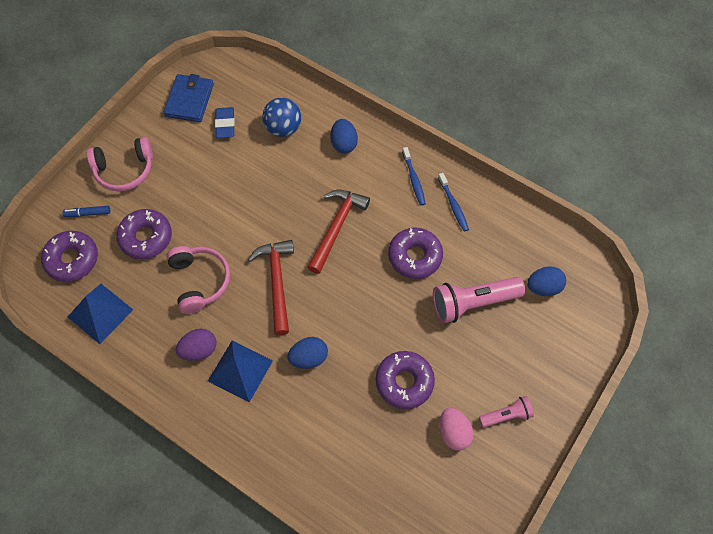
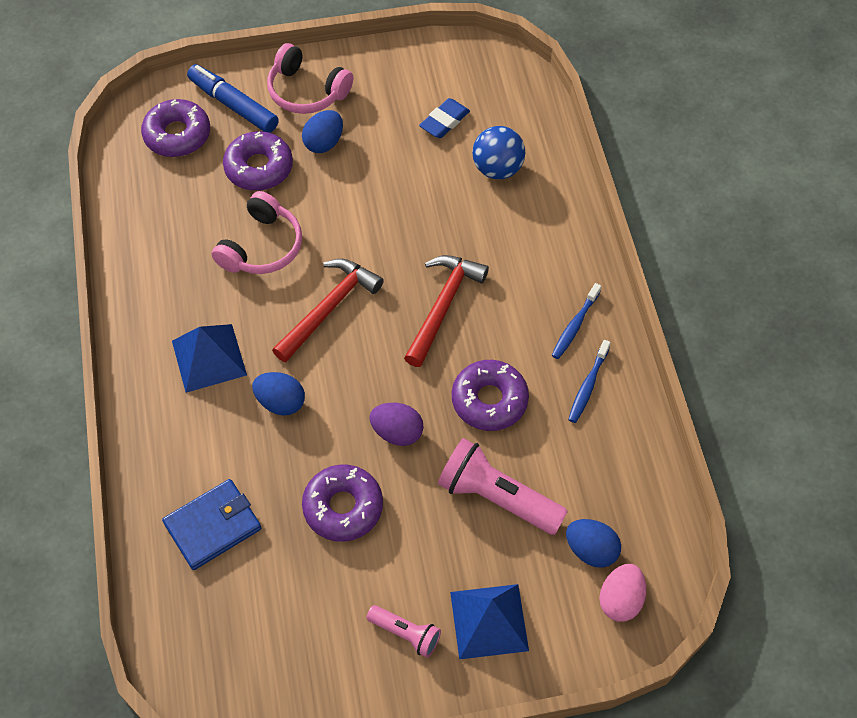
camera: 45 degrees right, 5 degrees down
(88, 213) = (233, 105): blue marker -> blue marker, size x1.92
(100, 313) = (150, 201): blue pyramid -> blue pyramid (489, 621)
(189, 100) = (436, 72): blue wallet -> blue wallet (213, 526)
(199, 350) = (195, 307): purple egg -> purple egg (397, 432)
(337, 227) = (443, 306): red hammer -> red hammer turned 45 degrees counterclockwise
(344, 143) = (541, 232): blue egg -> blue egg (324, 143)
(454, 432) = (336, 598): pink egg -> pink egg (620, 600)

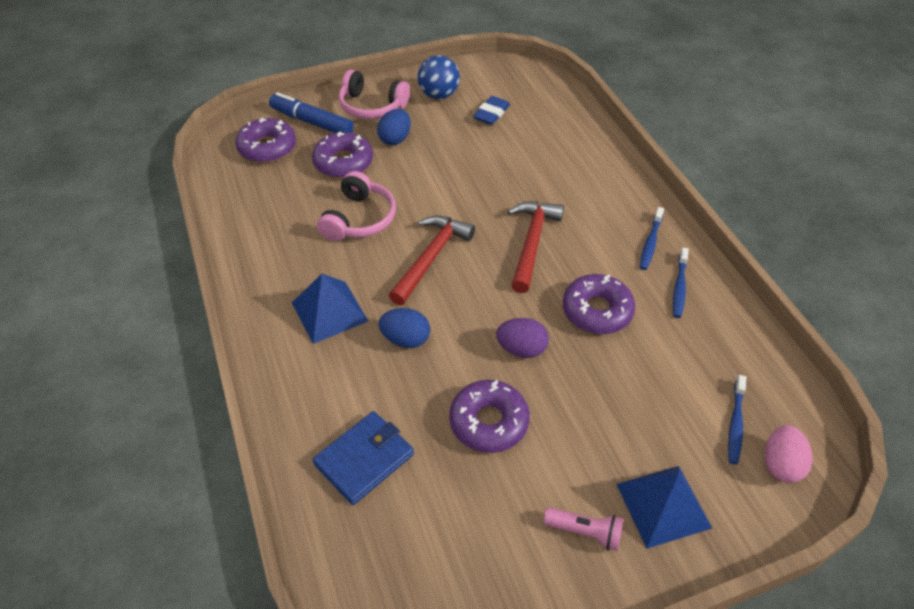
camera: 10 degrees left, 10 degrees down
(497, 169) = (545, 140): blue ball -> blue ball (439, 95)
(497, 497) = (631, 390): pink flashlight -> none
(591, 550) = (735, 424): blue egg -> blue toothbrush

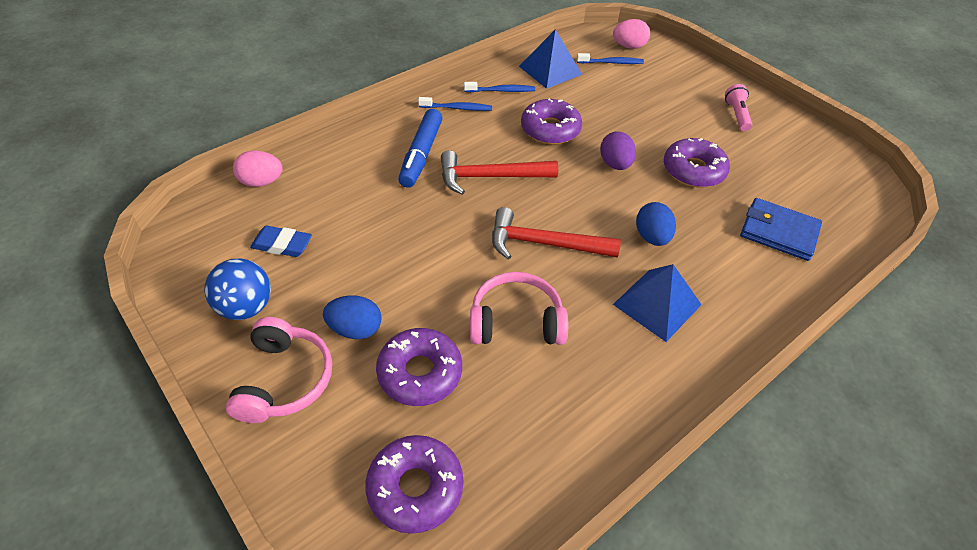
camera: 110 degrees left, 0 degrees up
(312, 122) = (338, 448): blue marker -> blue marker (421, 155)
(567, 108) = (262, 182): none -> pink egg
(663, 505) = (692, 87): blue pyramid -> blue pyramid (550, 70)

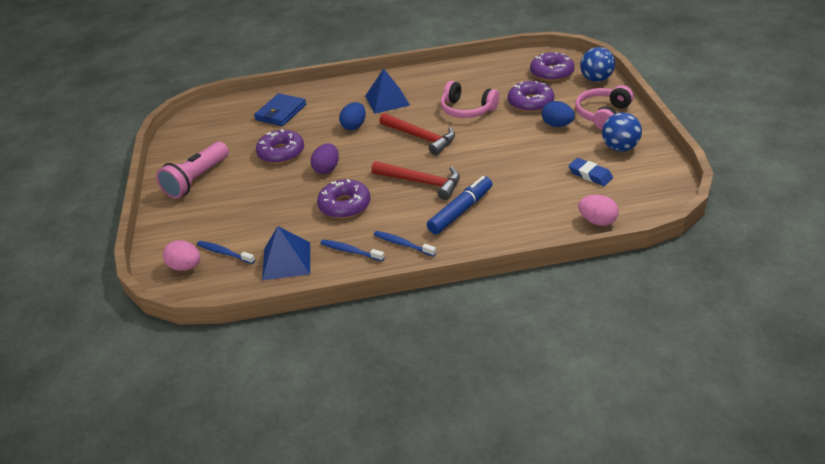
camera: 145 degrees left, 10 degrees down
(316, 494) = (596, 79): none -> blue ball
(736, 115) = (197, 180): pink flashlight -> pink flashlight, size x1.82
(778, 232) = (281, 112): blue wallet -> blue wallet turned 60 degrees clockwise

